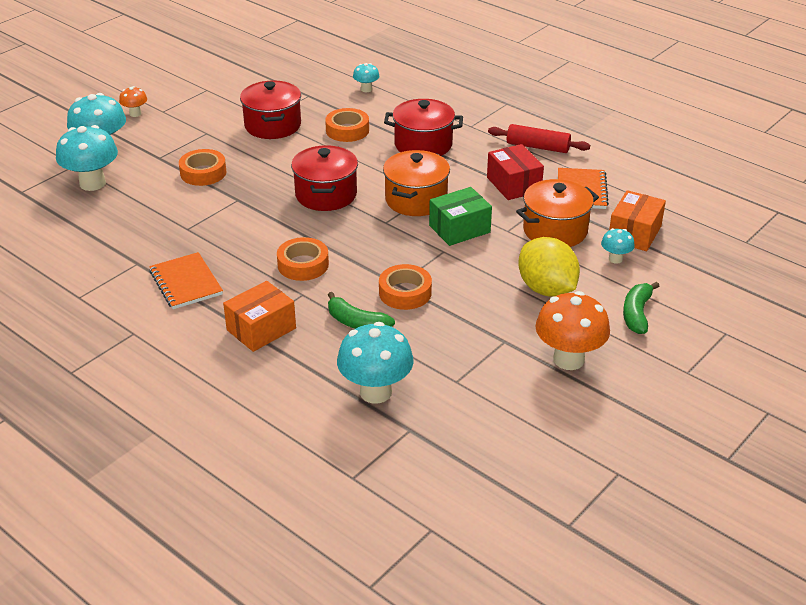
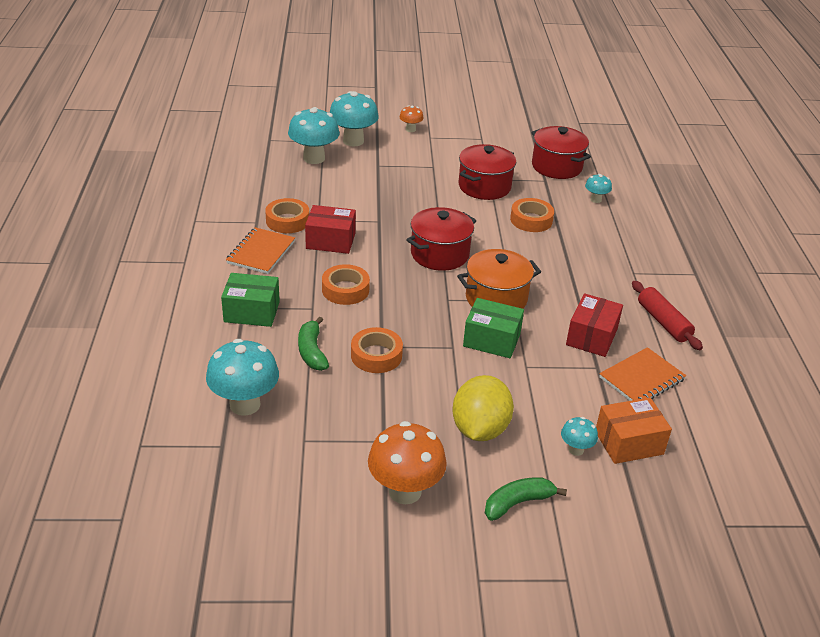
camera: 45 degrees right, 0 degrees up
(203, 173) = (387, 191): orange tape -> orange tape (287, 221)
(227, 238) = (330, 241): none -> red box
(261, 329) = (251, 312): orange box -> green box
(423, 145) = (570, 264): red pot -> red pot (557, 167)
(555, 231) = (564, 393): orange pot -> none

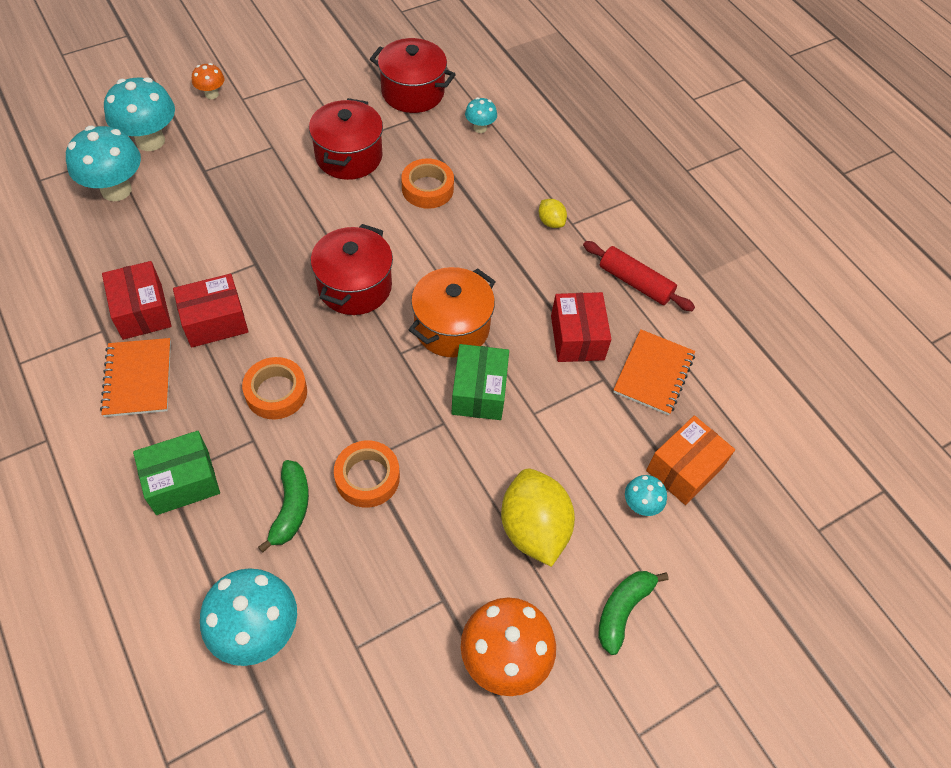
camera: 30 degrees left, 20 degrees up
(287, 221) = (142, 311): orange tape -> red box
(312, 351) = (291, 508): green banana -> green banana turned 135 degrees counterclockwise
(491, 340) = (479, 392): green box -> green box turned 75 degrees counterclockwise
(616, 266) = (551, 222): none -> yellow lemon

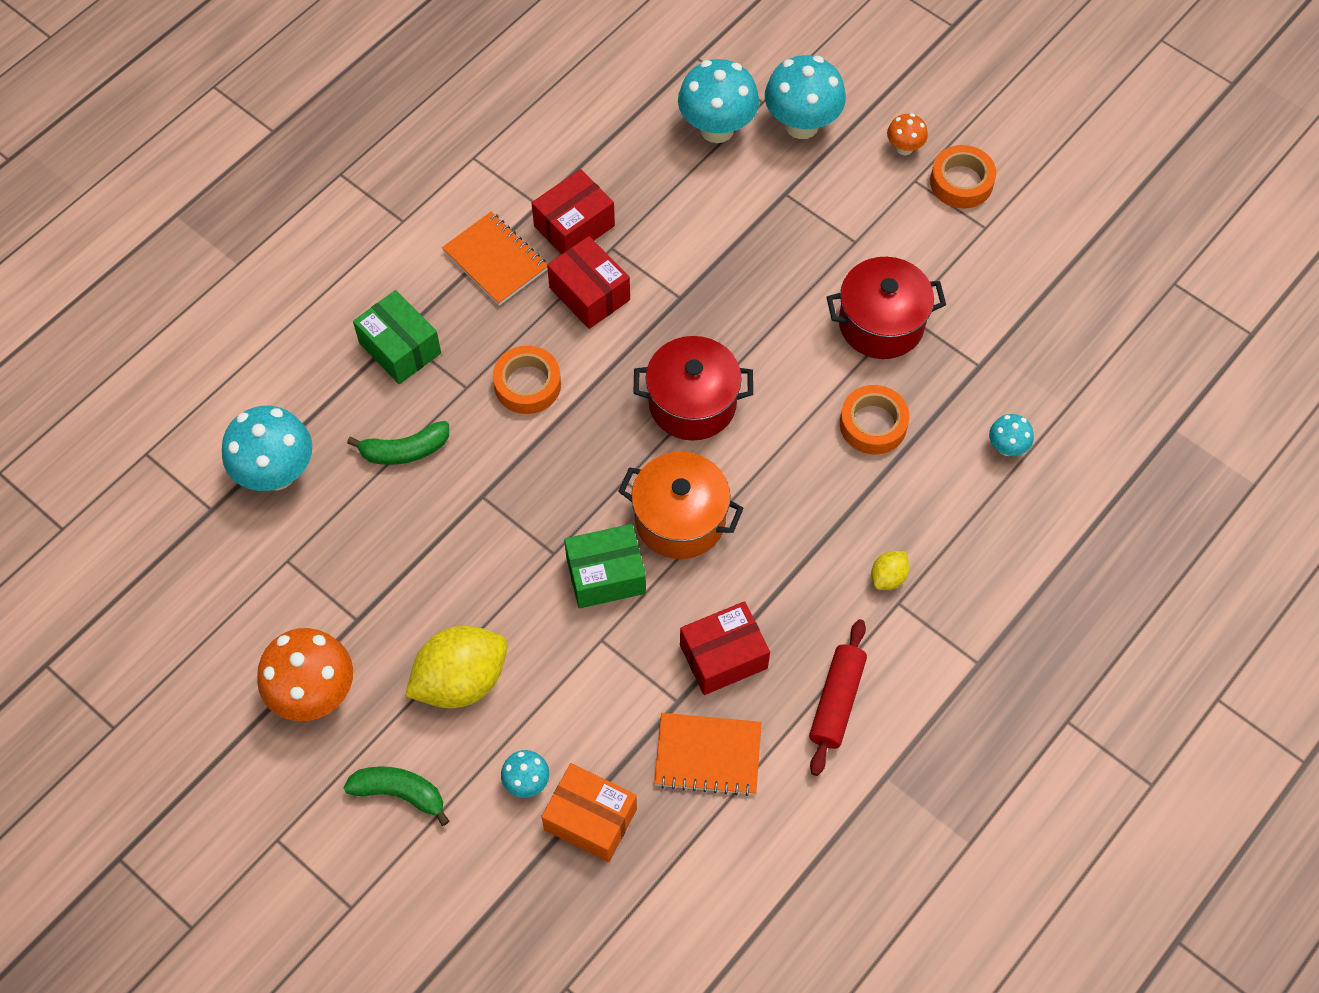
camera: 75 degrees right, 5 degrees up
(138, 379) = (495, 260): orange notebook -> orange notebook turned 75 degrees clockwise
(367, 477) = (462, 504): orange tape -> orange tape (961, 182)
(413, 92) = (1028, 351): red pot -> none

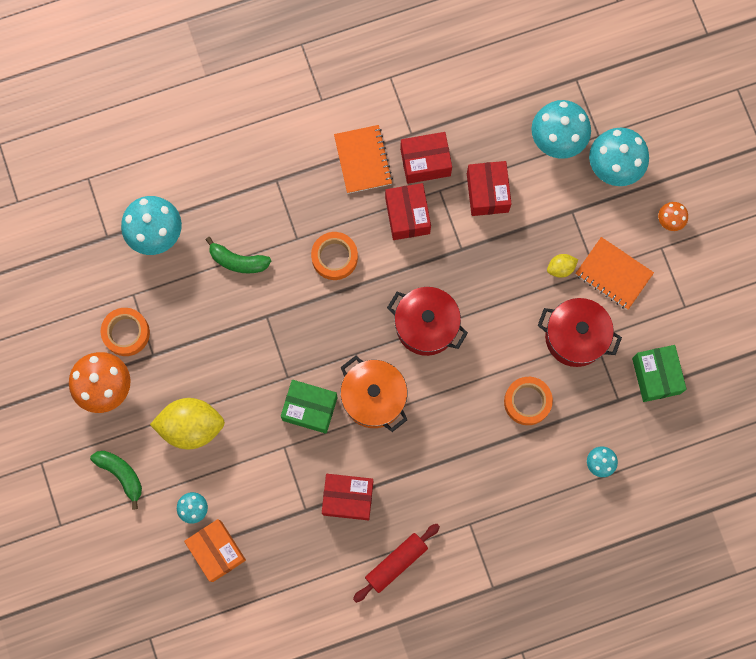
camera: 30 degrees right, 15 degrees up
(400, 348) = (272, 190): green box -> green box (656, 376)
(671, 222) = (487, 192): none -> red box
(708, 755) = (304, 552): orange notebook -> orange notebook (613, 274)
(888, 577) = (474, 505): yellow lemon -> yellow lemon (560, 268)
(961, 182) = (690, 266): orange tape -> orange tape (126, 333)

